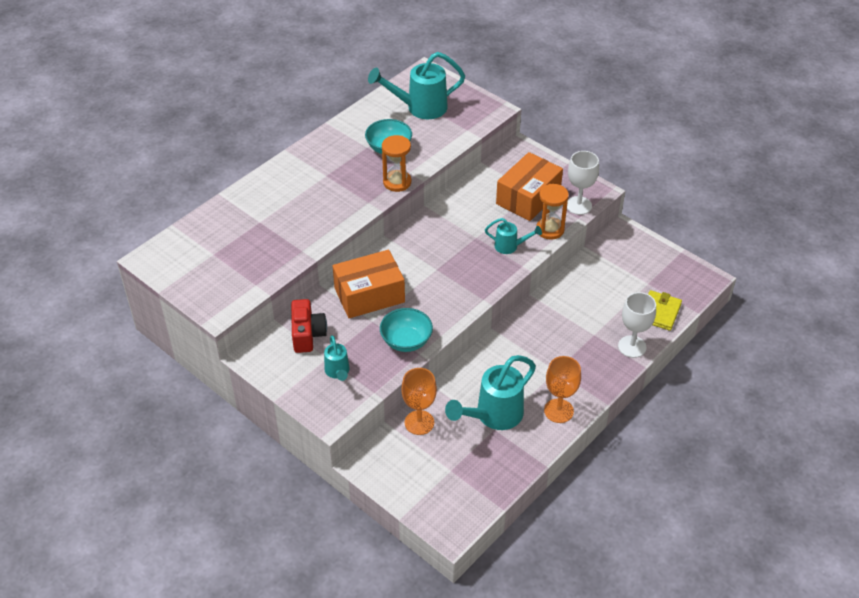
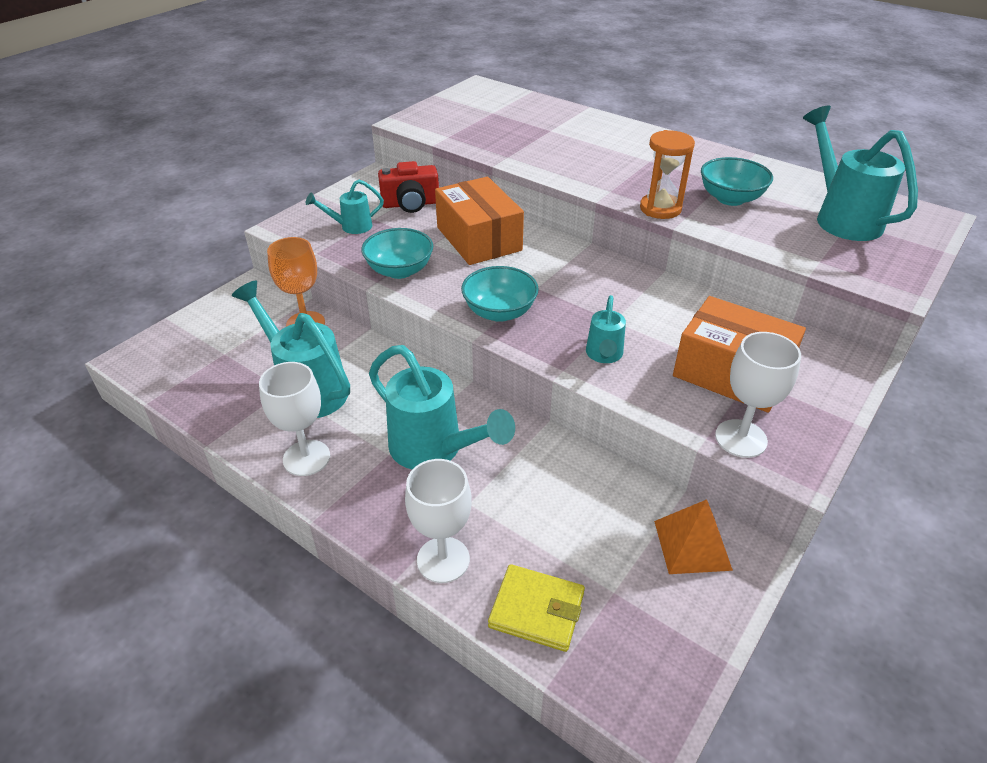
camera: 85 degrees right, 5 degrees down
(462, 290) = (499, 312): none -> turquoise bowl
(550, 230) = (660, 401): orange hourglass -> none
(553, 348) = (435, 450): none -> turquoise watering can
(558, 411) = (306, 458): orange goblet -> white goblet
(619, 250) = (692, 545): none -> orange pyramid

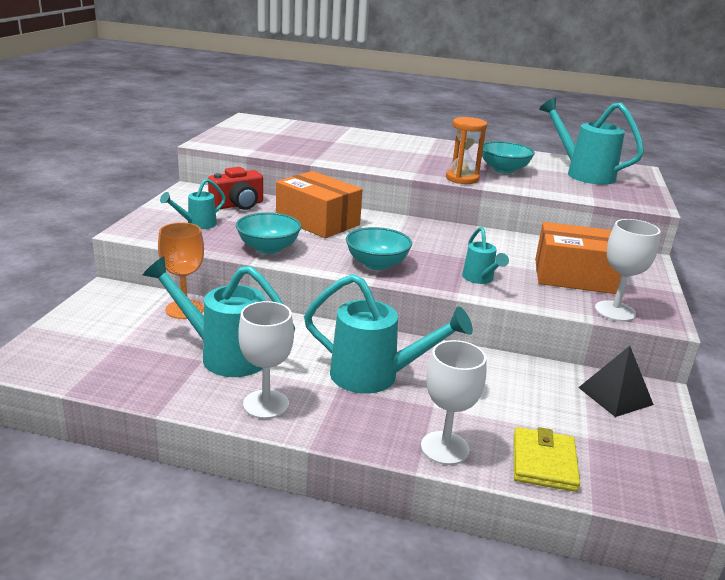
camera: 25 degrees left, 15 degrees down
(536, 610) = (544, 462): yellow wallet -> yellow wallet turned 75 degrees counterclockwise
(692, 545) = (615, 396): orange pyramid -> black pyramid

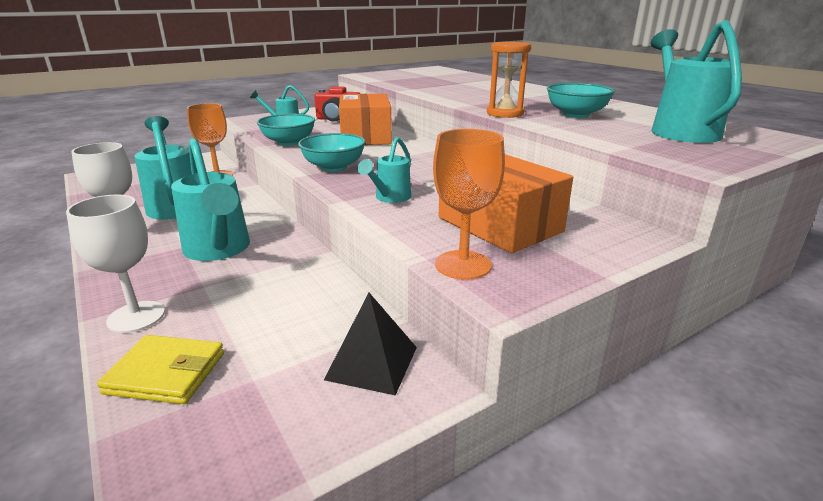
camera: 45 degrees right, 0 degrees up
(544, 462) = (166, 373): yellow wallet -> yellow wallet turned 45 degrees clockwise
(615, 311) = (463, 265): white goblet -> orange goblet

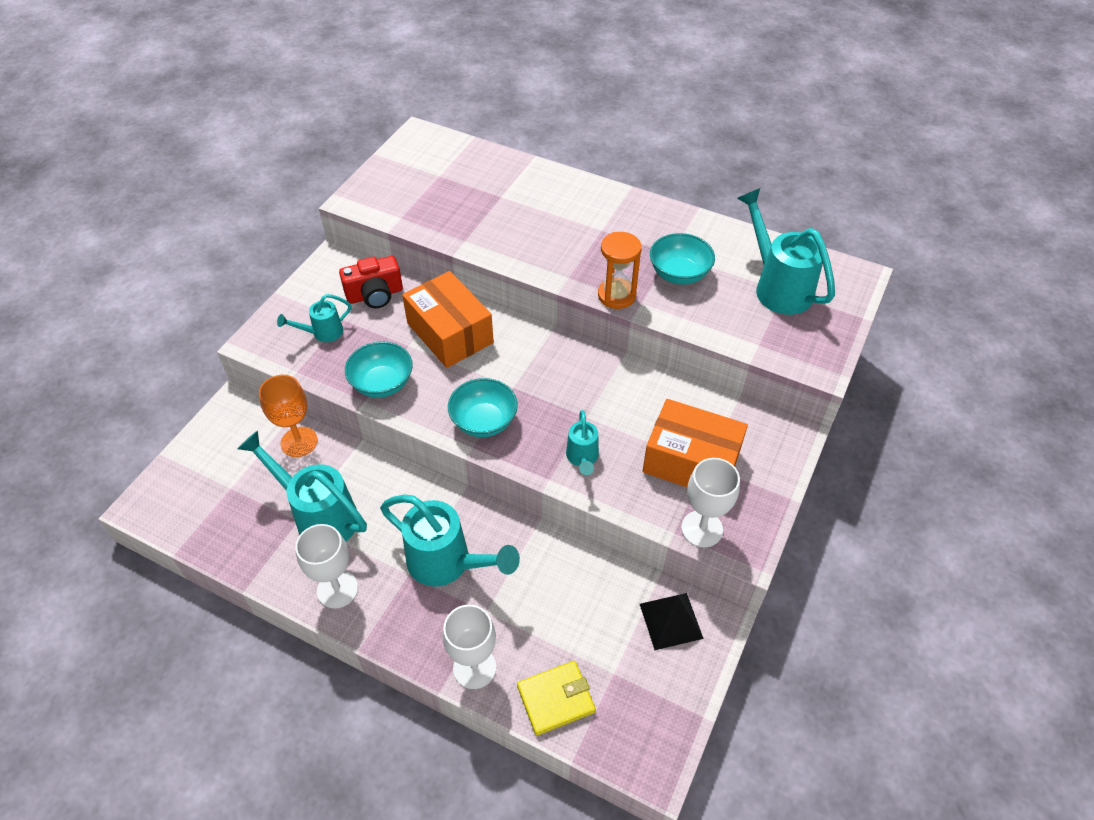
camera: 30 degrees left, 25 degrees up
(463, 265) = (702, 529): orange goblet -> white goblet

